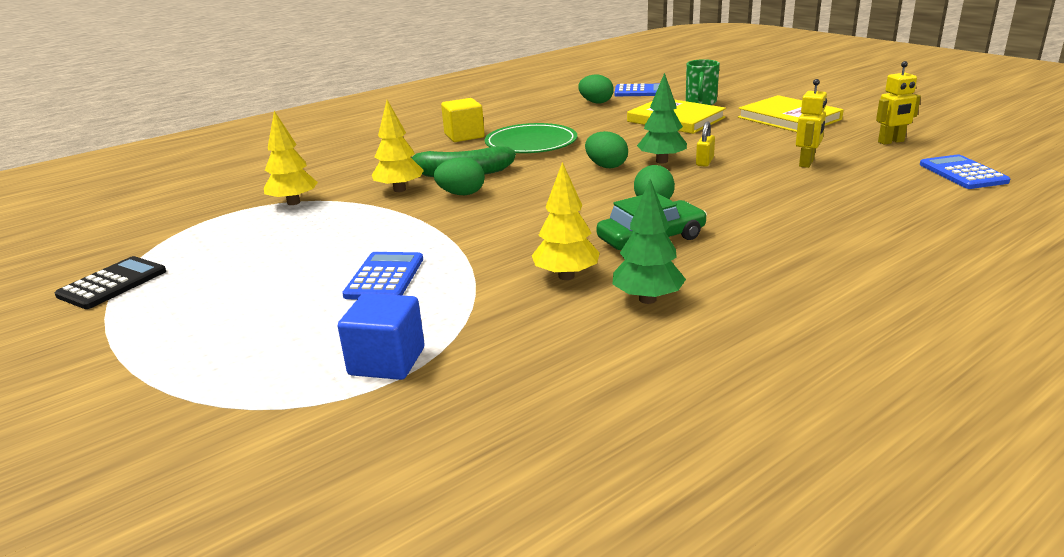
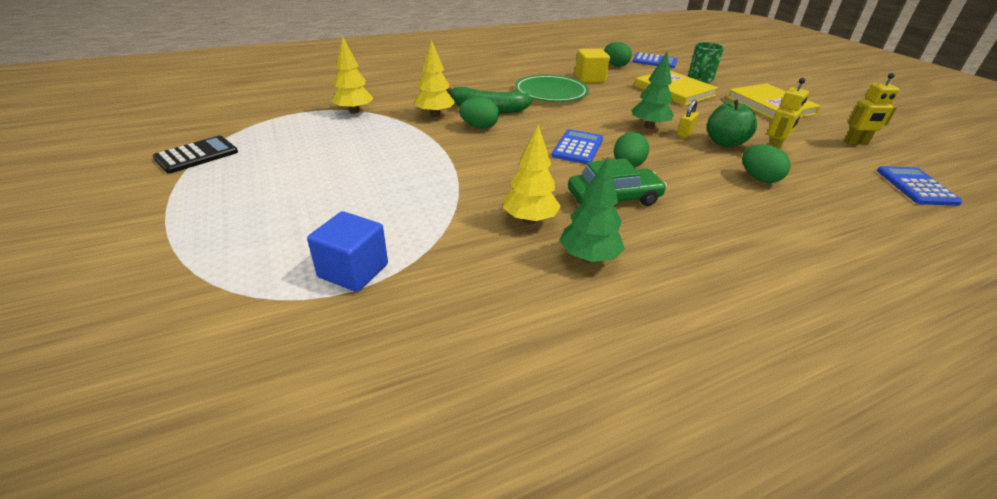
camera: 10 degrees right, 10 degrees up
(384, 277) = (388, 190): blue calculator -> blue calculator (577, 147)
(464, 136) = (503, 77): yellow cube -> yellow cube (589, 78)
(606, 166) = (602, 123): green egg -> green egg (759, 178)
(752, 164) = (724, 143): none -> green apple

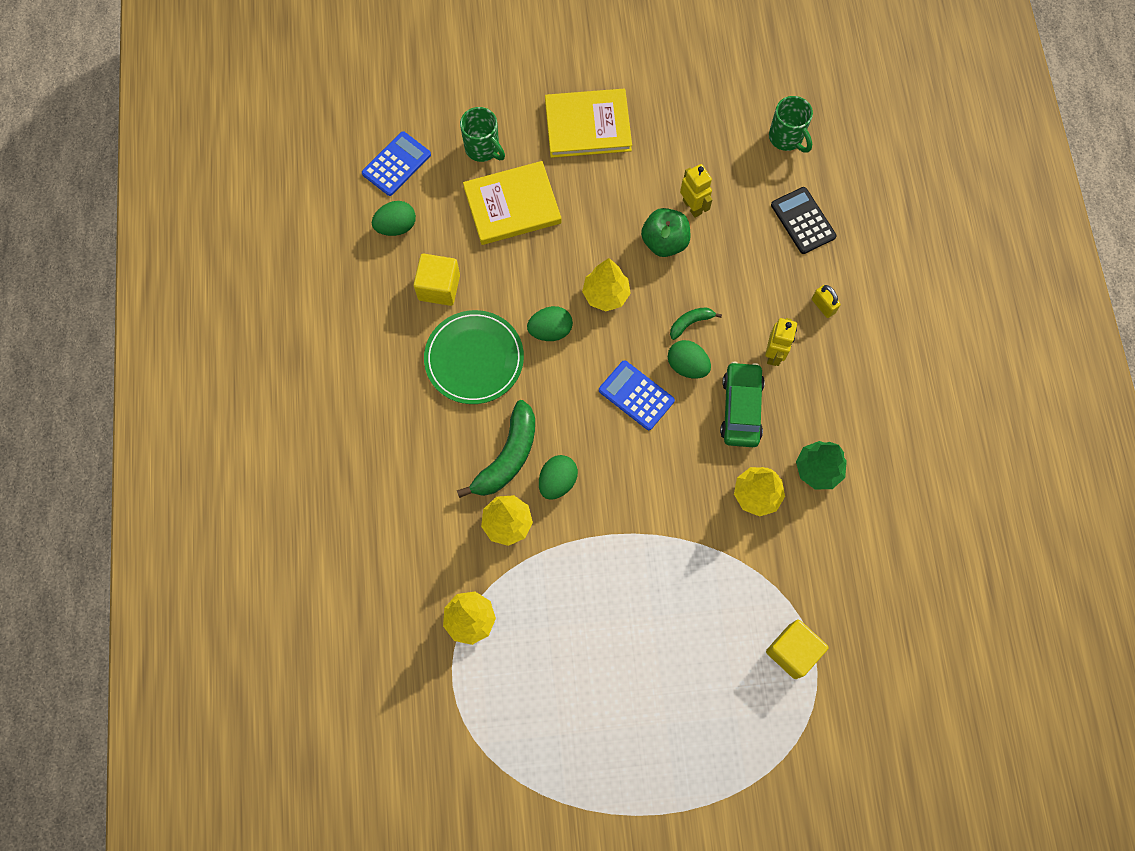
camera: 70 degrees left, 35 degrees up
(196, 155) = (549, 801): black calculator -> black calculator (803, 221)
(353, 271) = (792, 651): blue cube -> yellow cube
(649, 126) = (605, 295): green tree -> yellow tree
(669, 162) = (690, 323): none -> green banana
(684, 133) = (633, 268): yellow padlock -> yellow padlock (823, 306)
(759, 178) = (740, 261): green egg -> green egg (550, 330)
(856, 143) = (698, 115): yellow robot -> yellow robot (774, 354)
(916, 186) = (786, 138): blue calculator -> green mug

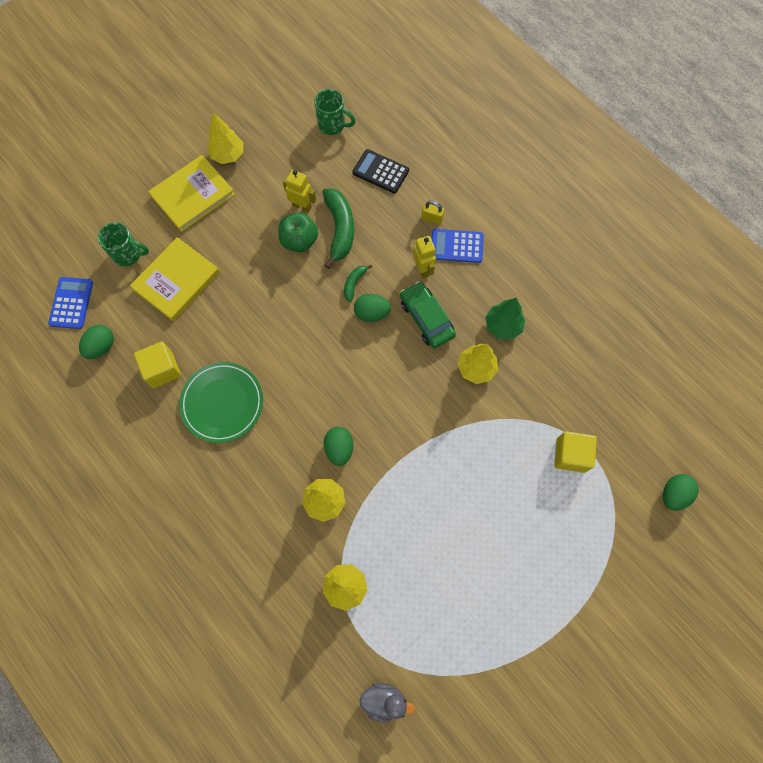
camera: 35 degrees left, 0 degrees up
(432, 752) = (384, 700): none -> grey duck
(507, 457) = (293, 455): green banana -> green banana (340, 229)
(550, 330) = (262, 349): green egg -> green egg (673, 494)
(605, 295) = (284, 301): yellow tree -> yellow tree (228, 155)
(636, 395) = (352, 355): blue calculator -> blue calculator (456, 246)

